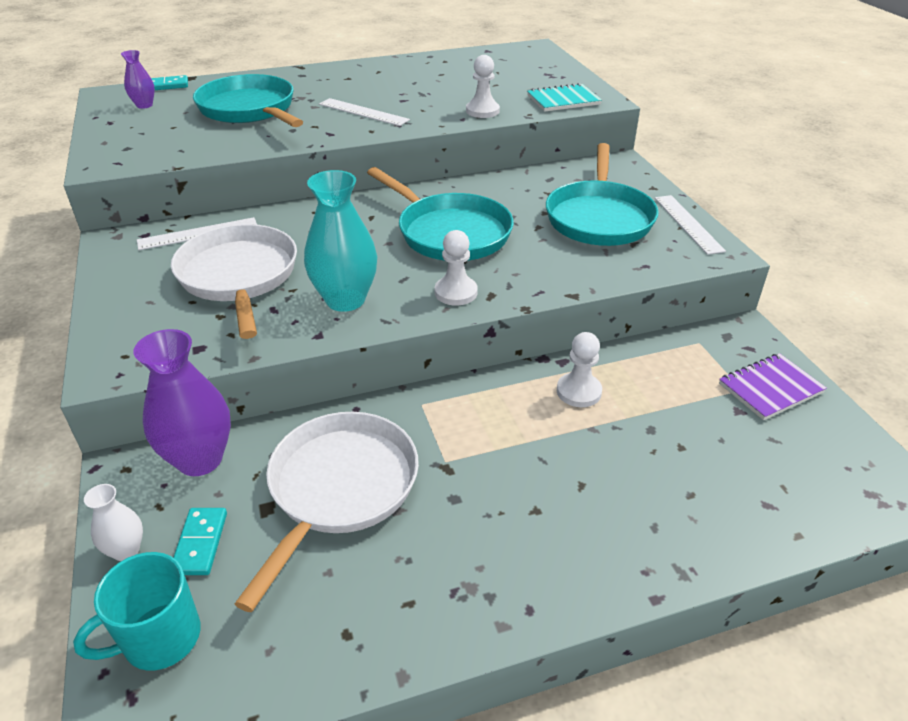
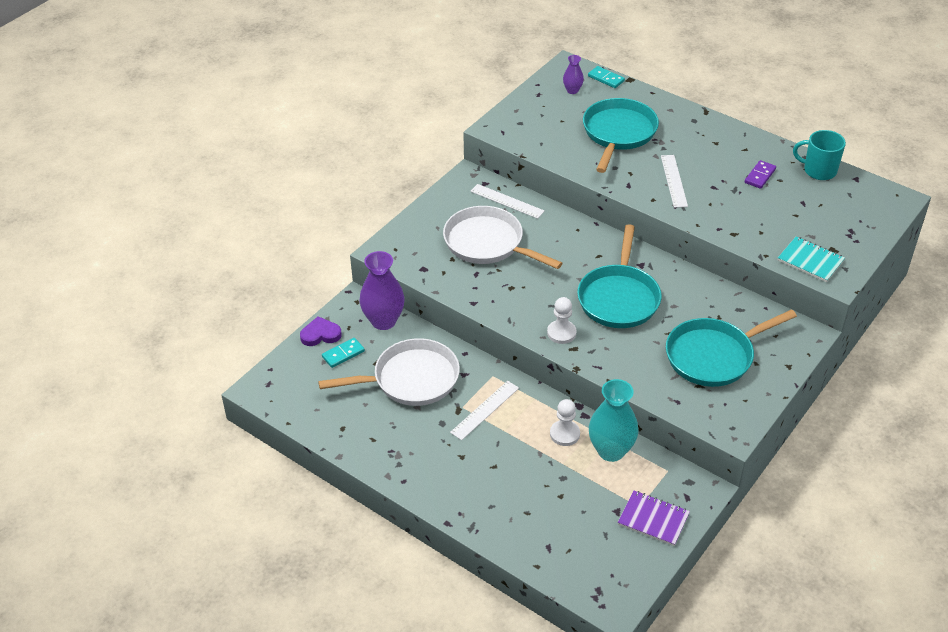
camera: 55 degrees right, 5 degrees up
(126, 550) = (320, 334): white vase -> purple heart
(160, 638) = (295, 374): turquoise mug -> turquoise mug (818, 170)
(239, 277) = (488, 243): white pan -> white pan turned 90 degrees counterclockwise
(345, 300) = (510, 294): turquoise vase -> turquoise vase (611, 451)
(422, 78) = (760, 176): none -> purple domino
(482, 111) = (742, 231): white pawn -> none
(688, 223) = (755, 402): white ruler -> white ruler (485, 410)

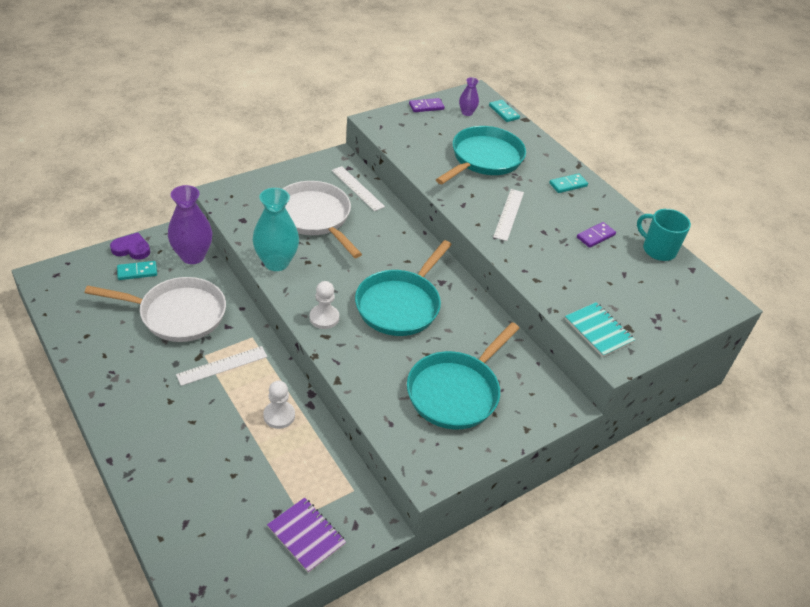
camera: 15 degrees right, 0 degrees up
(531, 97) = (426, 107): none -> purple domino
(611, 451) = (311, 448): turquoise vase -> turquoise vase (276, 262)
(707, 134) = (568, 185): none -> turquoise domino
(713, 356) = (456, 391): turquoise pan -> turquoise pan turned 45 degrees counterclockwise

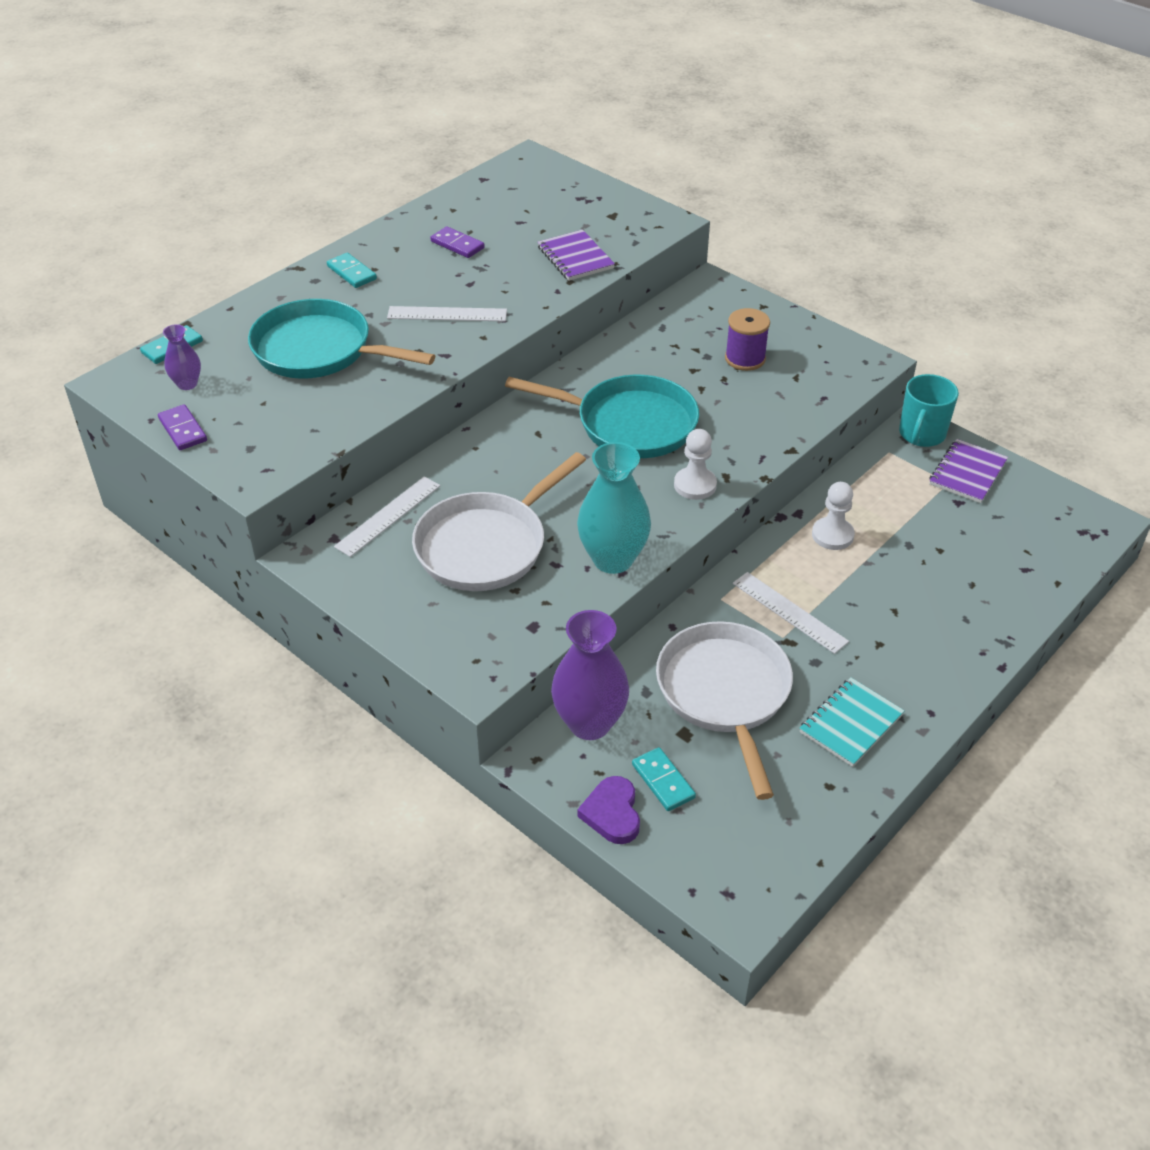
camera: 100 degrees left, 0 degrees up
(456, 391) = (745, 358): turquoise pan -> purple spool
(567, 290) = (575, 258): none -> purple notebook
(598, 331) = (631, 233): turquoise notebook -> turquoise notebook (850, 724)
(658, 250) = (459, 201): turquoise mug -> turquoise mug (921, 434)

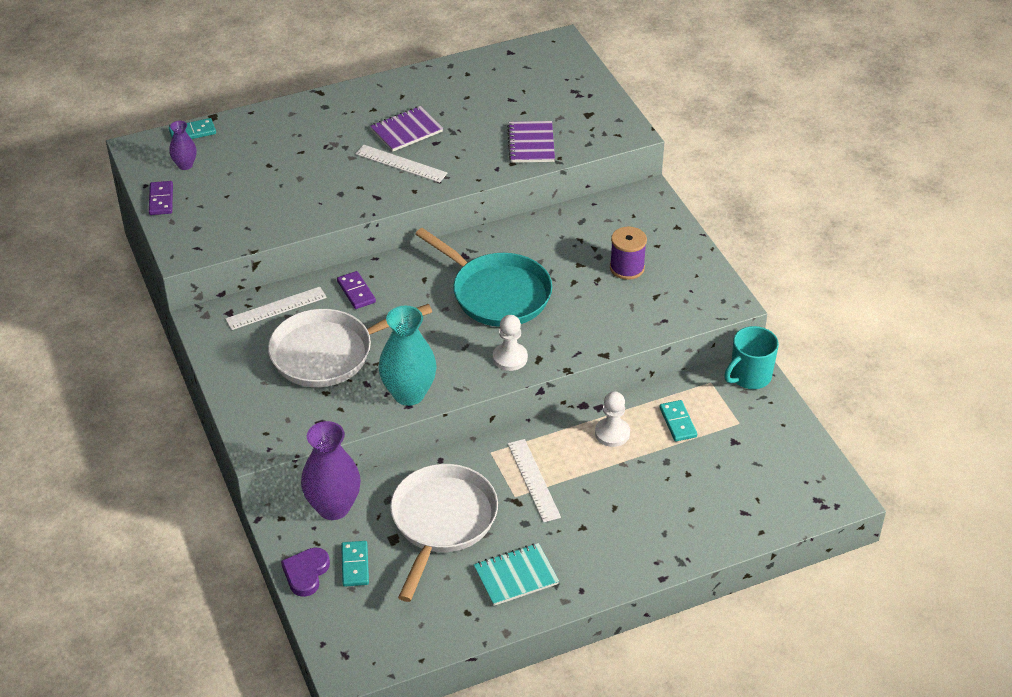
camera: 25 degrees right, 0 degrees up
(319, 350) = (290, 166): turquoise pan -> none
(351, 273) = (355, 108): turquoise domino -> turquoise domino (677, 422)
(457, 245) = (449, 106): purple domino -> purple domino (356, 292)
(967, 473) = (761, 421): purple notebook -> purple notebook (406, 131)

